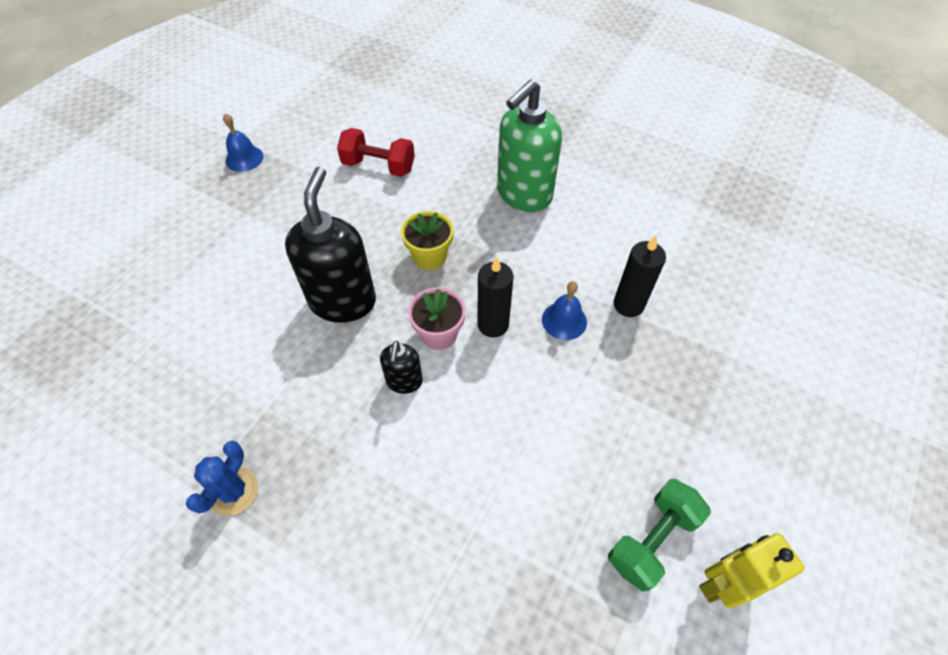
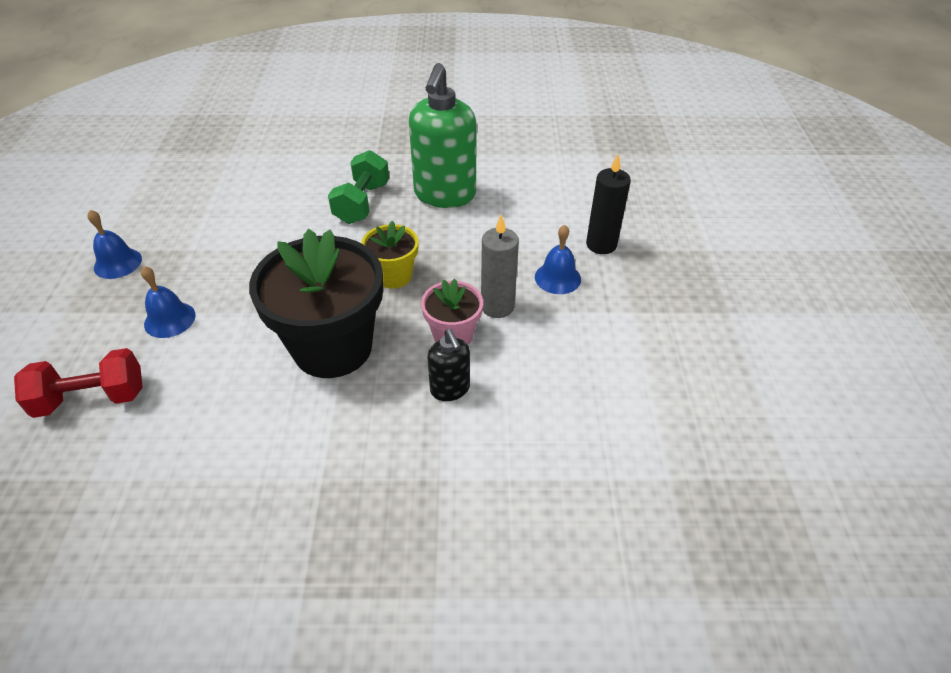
camera: 30 degrees left, 10 degrees down
(234, 491) = (344, 574): blue cactus -> none
(249, 223) = (169, 319): none -> blue bell
(343, 301) = (332, 347): black soap dispenser -> black flower pot
(379, 166) = (281, 219): red dumbbell -> red dumbbell (92, 398)
(493, 324) = (497, 306): black candle -> grey candle
(651, 539) = (758, 409): green dumbbell -> green dumbbell (362, 203)
(721, 583) = (832, 413): yellow robot -> none

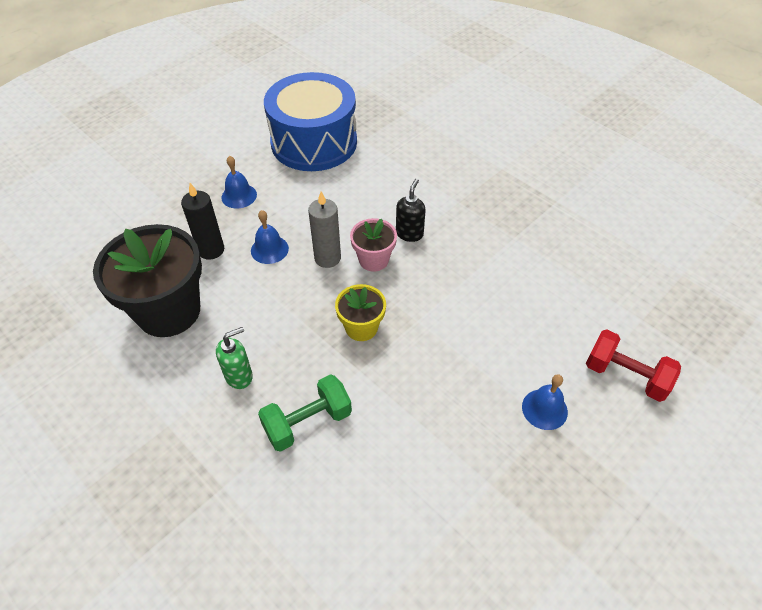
camera: 135 degrees left, 5 degrees up
(117, 263) = (562, 517): blue bell -> blue bell (239, 196)
(332, 347) = (449, 303): black flower pot -> black flower pot (168, 311)
(444, 195) = (239, 376): green soap dispenser -> green soap dispenser, size x0.50
(713, 422) = (314, 142): none -> blue drum

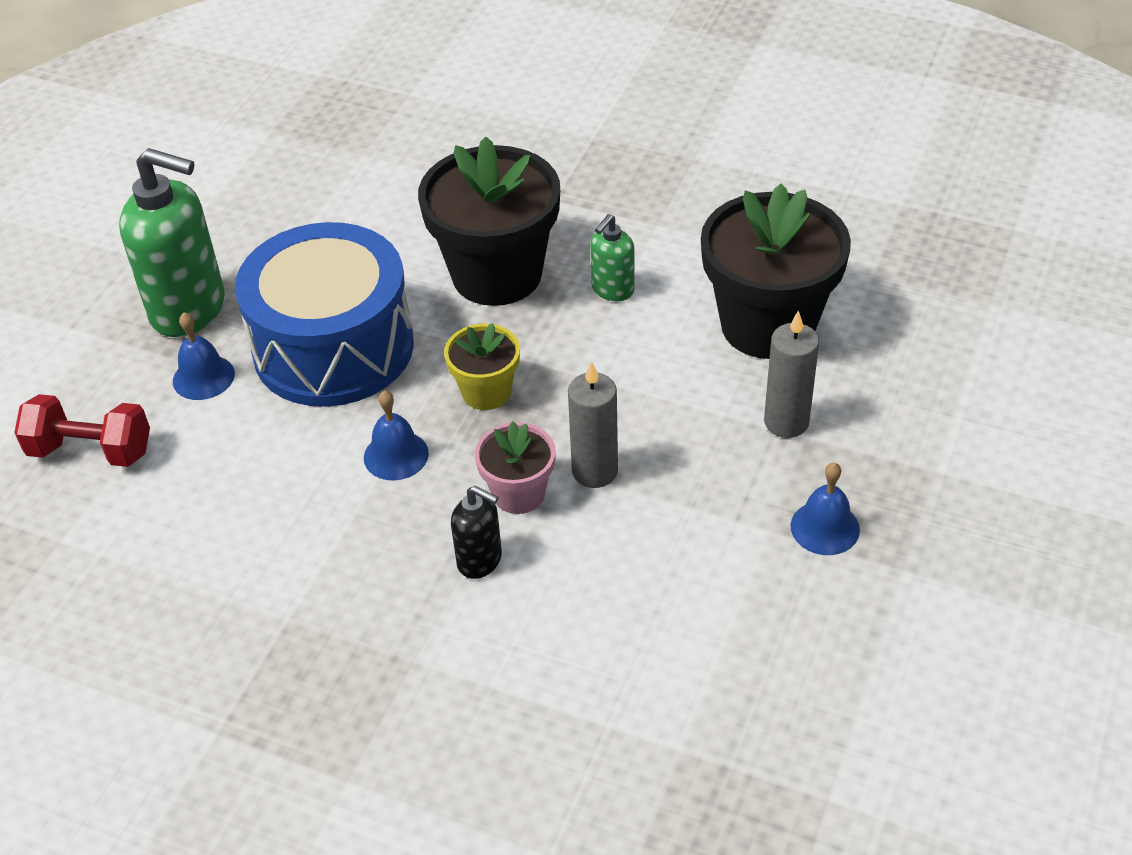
camera: 160 degrees right, 5 degrees down
(211, 250) = (786, 422): black candle -> grey candle
(269, 249) = (696, 453): blue bell -> blue bell (396, 455)
(308, 422) = (497, 274): green dumbbell -> black flower pot
(314, 142) = (778, 703): blue drum -> blue drum (333, 347)
(409, 233) = (480, 560): black soap dispenser -> black soap dispenser turned 60 degrees counterclockwise
(550, 482) = (189, 309): none -> green soap dispenser

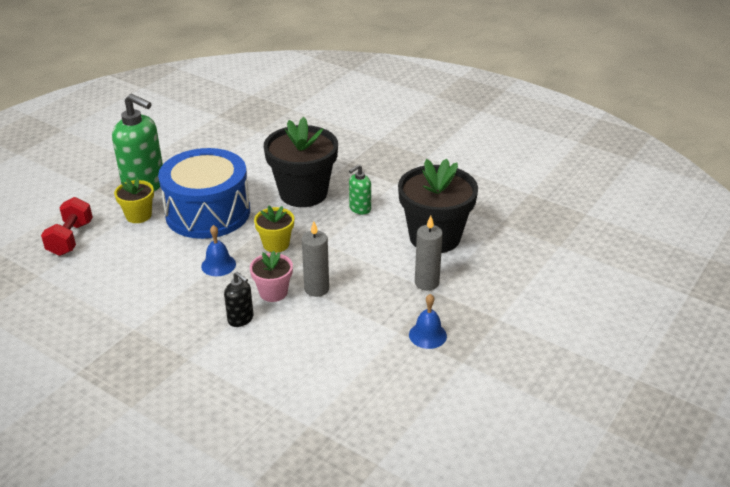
camera: 10 degrees right, 10 degrees down
(91, 451) = (71, 239): red dumbbell -> red dumbbell turned 75 degrees clockwise
(203, 377) = (138, 215): blue bell -> yellow flower pot

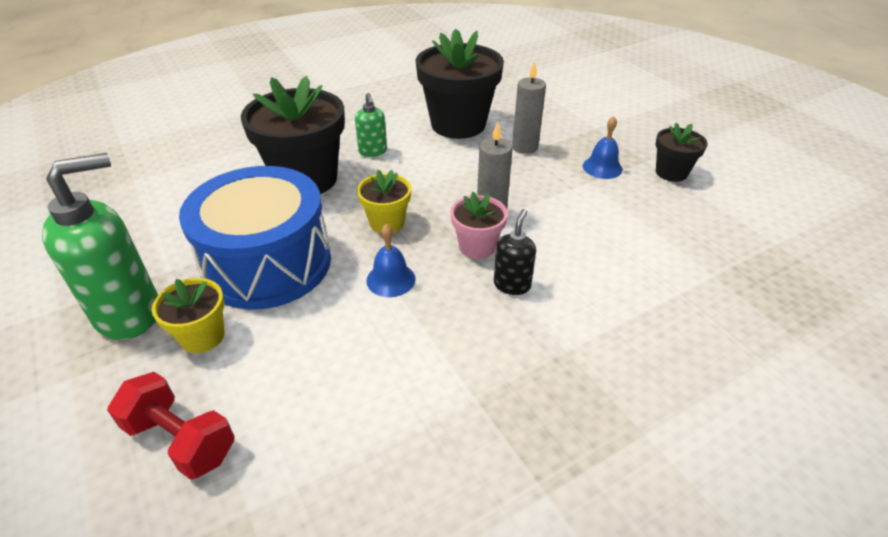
camera: 65 degrees left, 5 degrees up
(241, 319) = (512, 284): black soap dispenser -> black soap dispenser turned 45 degrees counterclockwise
(452, 381) = (671, 172): none -> black flower pot

